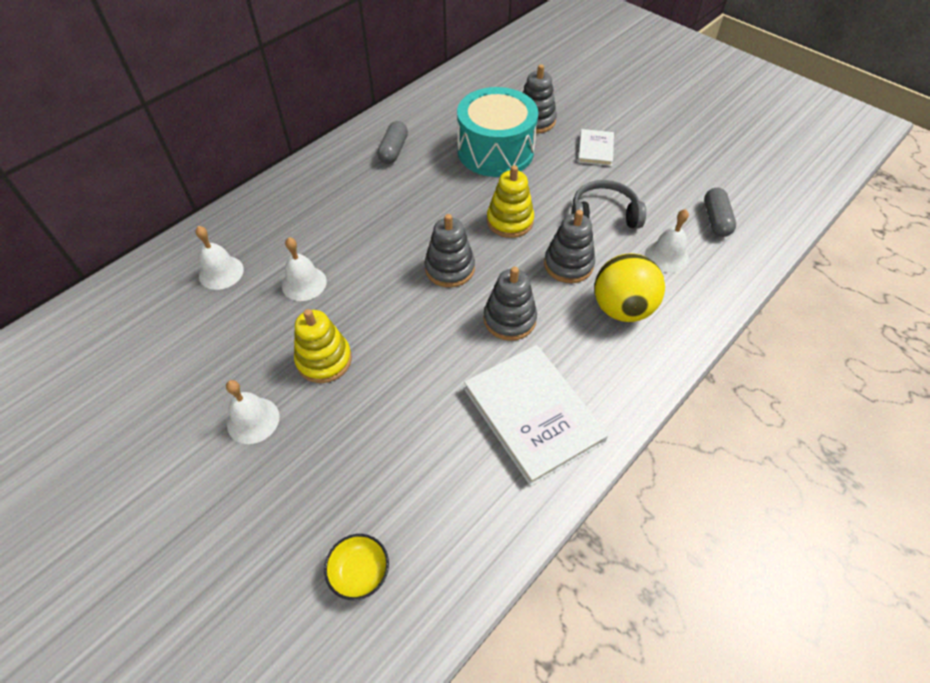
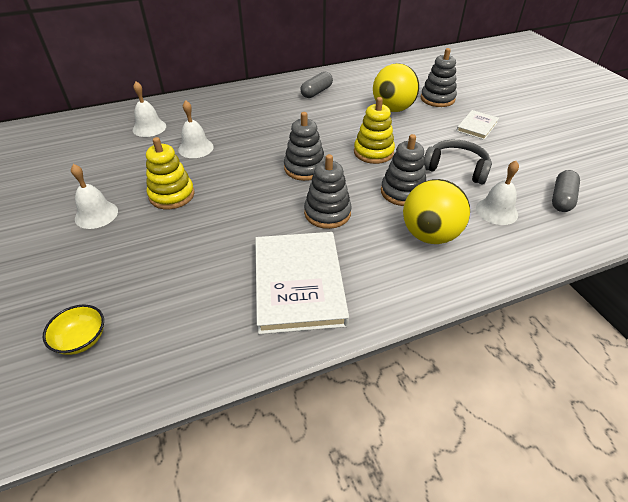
camera: 25 degrees right, 10 degrees down
(495, 151) = (393, 109): turquoise drum -> yellow ball

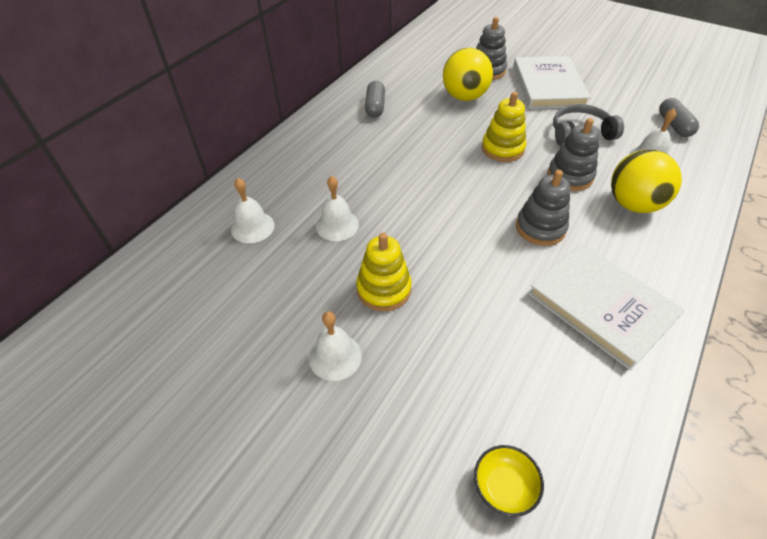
camera: 35 degrees left, 5 degrees up
(305, 168) = (467, 194): grey stacking toy -> none
(477, 126) = (548, 86): white book -> white book, size x1.96

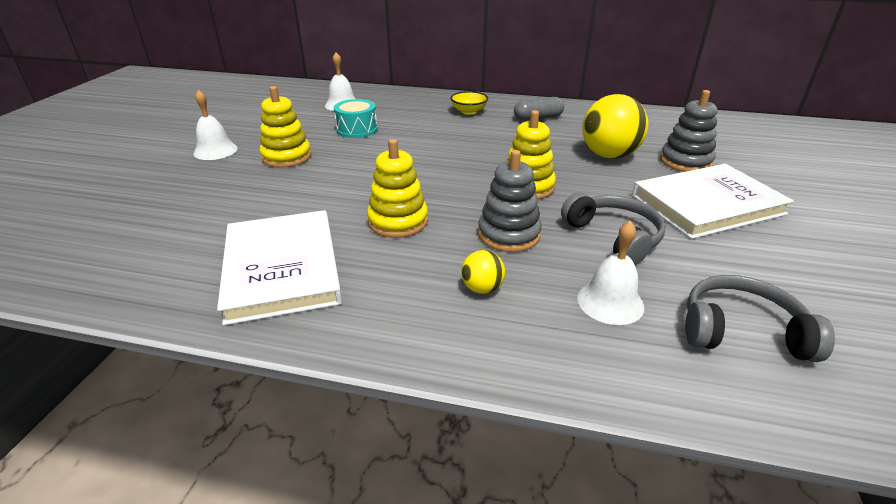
camera: 70 degrees right, 15 degrees down
(337, 225) = (357, 129): white bell -> turquoise drum
(504, 487) = (78, 229): yellow bowl -> yellow bowl (469, 111)
(540, 228) = (398, 221): grey stacking toy -> yellow stacking toy
(601, 306) = (282, 268): white book -> white book turned 45 degrees counterclockwise
(633, 204) = (482, 288): yellow ball -> yellow ball, size x0.47
(674, 125) = (741, 331): grey capsule -> grey headphones

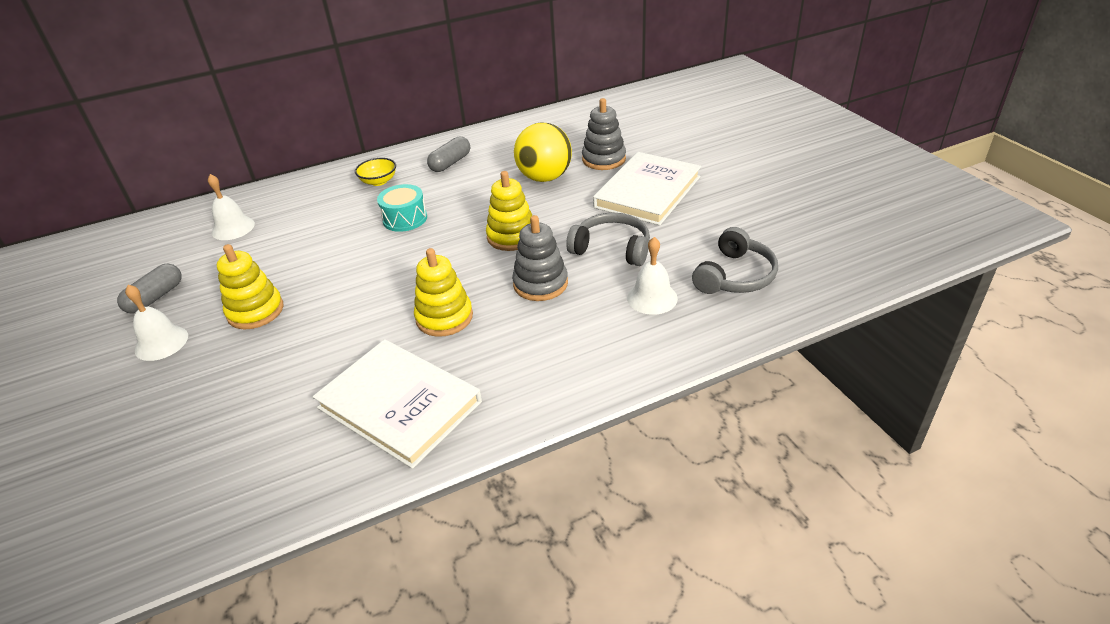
camera: 35 degrees left, 5 degrees up
(249, 125) = (155, 297): none -> grey capsule
(357, 129) = (290, 249): turquoise drum -> turquoise drum (405, 219)
(482, 288) = (565, 334): yellow ball -> none
(741, 331) = (735, 276): grey headphones -> grey headphones turned 150 degrees clockwise

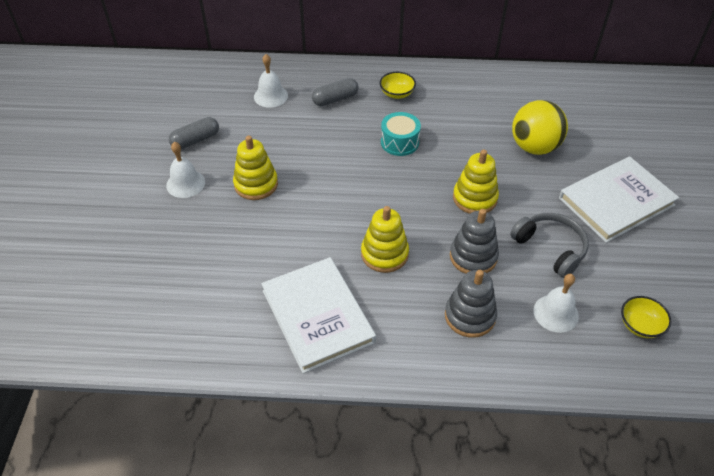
camera: 25 degrees right, 10 degrees up
(450, 163) = (463, 97): grey capsule -> grey capsule (335, 99)
(604, 159) = (597, 148): grey stacking toy -> grey stacking toy (470, 316)
(735, 276) = (640, 325): grey headphones -> yellow bowl

